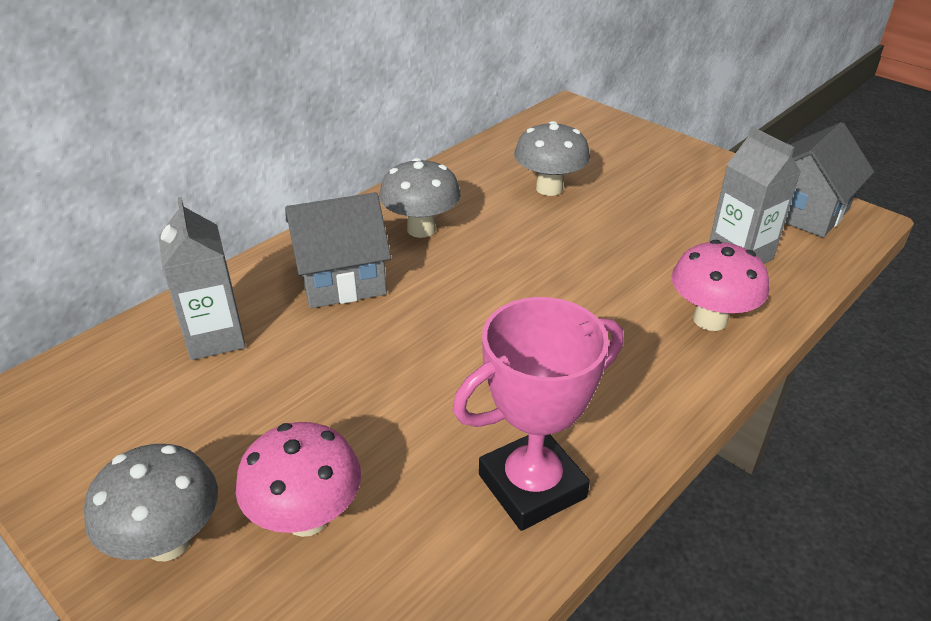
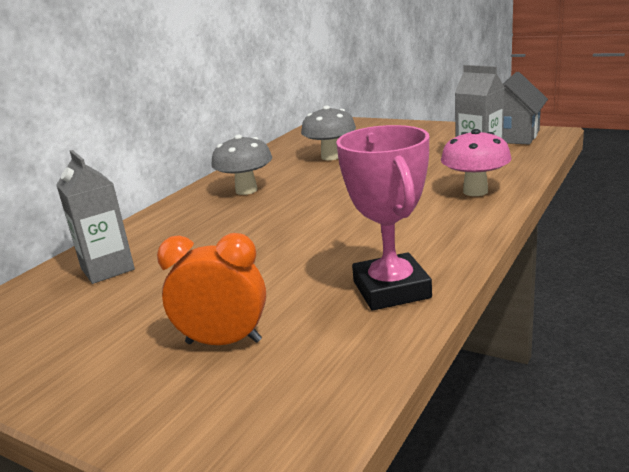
camera: 10 degrees left, 15 degrees down
(168, 542) = (112, 379): grey mushroom -> none
(307, 518) = (223, 342): pink mushroom -> orange clock
(341, 279) = (196, 223): grey house -> none
(532, 486) = (391, 289): pink trophy -> pink trophy turned 60 degrees counterclockwise

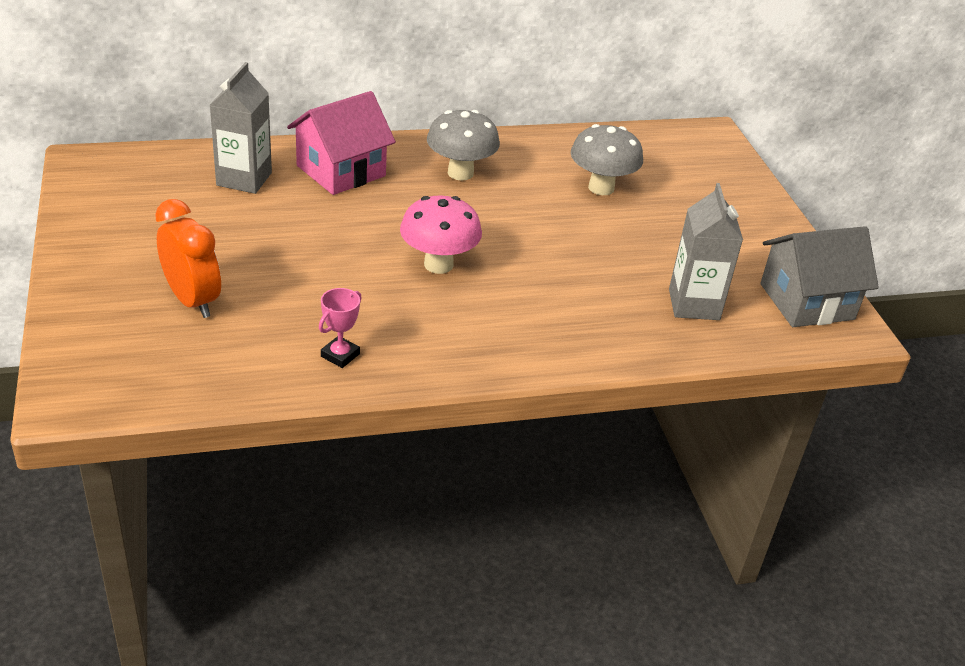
camera: 40 degrees right, 15 degrees up
(170, 228) = (341, 171): none -> pink house
(391, 289) = (340, 355): pink trophy -> pink trophy, size x0.45
(475, 191) = (601, 332): pink mushroom -> pink mushroom (438, 264)

